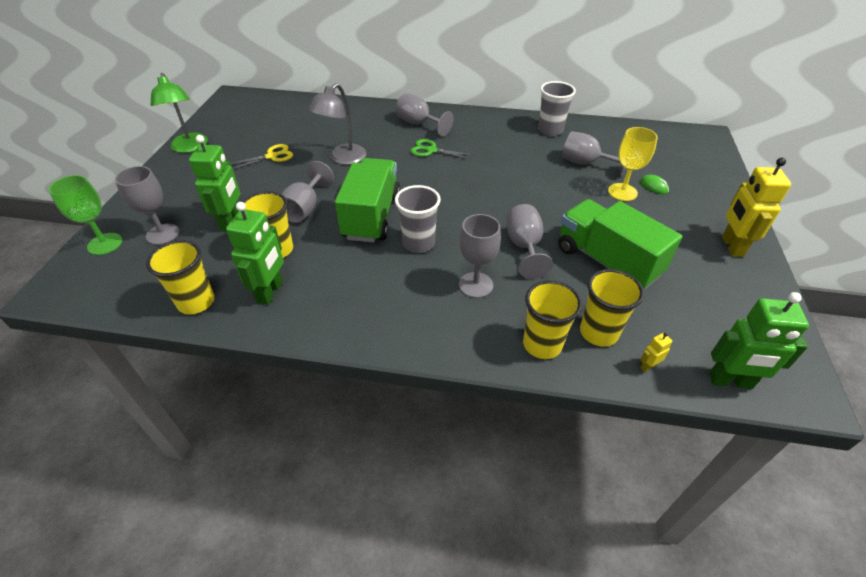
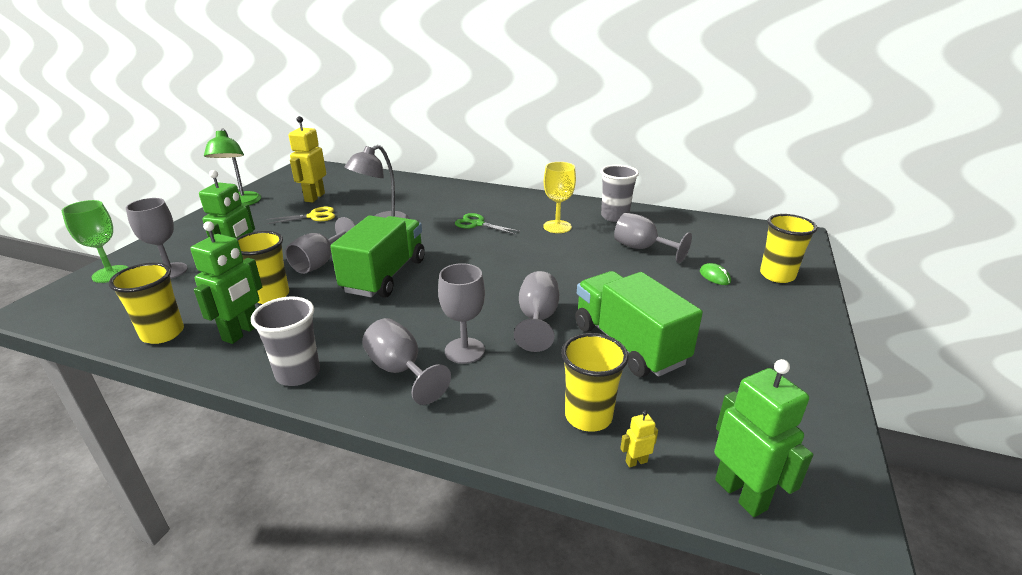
camera: 10 degrees right, 15 degrees down
(418, 243) = (421, 305): grey cup -> grey cup (298, 373)
(419, 124) = (476, 201): grey goblet -> grey goblet (400, 370)
(542, 344) = (513, 420): yellow cup -> yellow cup (777, 275)
(622, 192) = (675, 278): yellow goblet -> yellow goblet (557, 227)
(730, 381) = (741, 494): green robot -> green robot turned 135 degrees counterclockwise
(731, 246) = (792, 345): yellow robot -> yellow robot (314, 197)

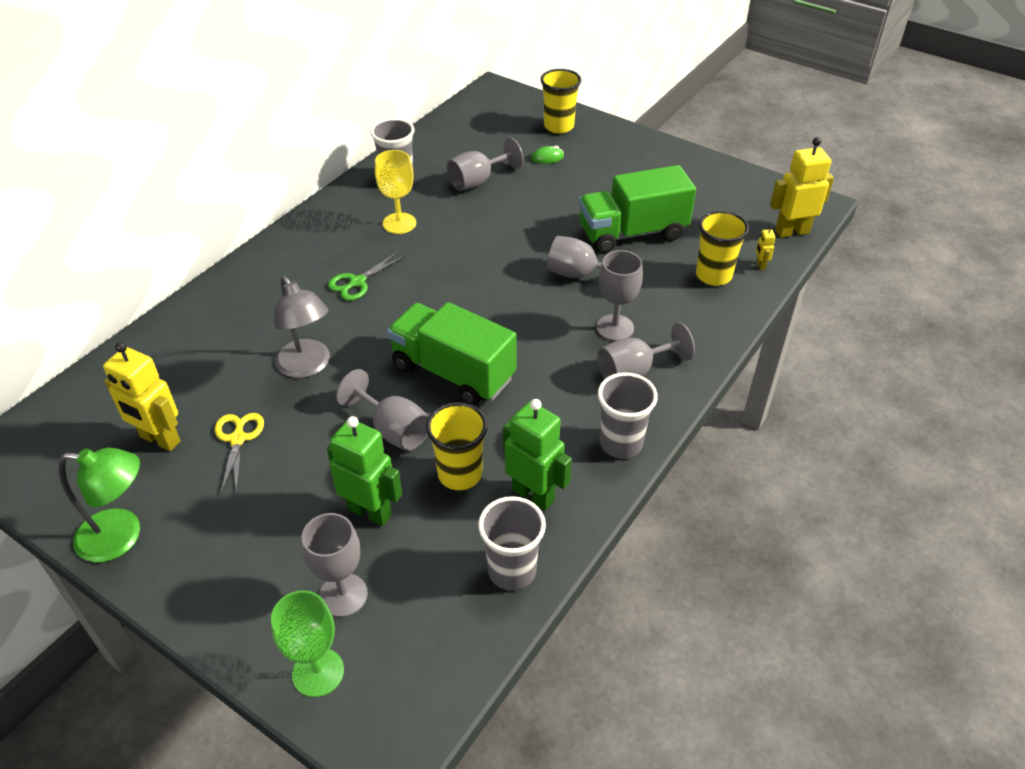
camera: 75 degrees left, 15 degrees up
(163, 333) = (512, 571): yellow cup -> grey cup
(741, 494) = (791, 231): green robot -> yellow robot

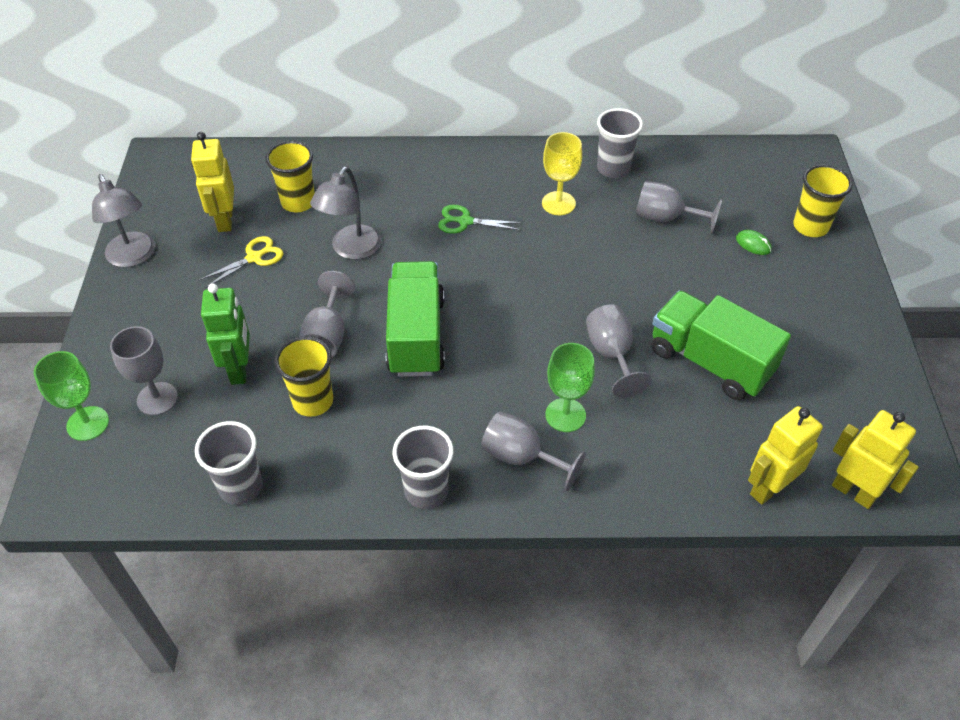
camera: 55 degrees right, 5 degrees up
(122, 536) = (134, 257): green lamp -> grey lamp
(533, 494) = (326, 460): green robot -> none
(615, 328) = (565, 415): grey goblet -> green goblet
(713, 275) = (712, 455): yellow cup -> yellow cup (298, 202)
(760, 265) = (768, 488): yellow robot -> yellow robot, size x2.32

